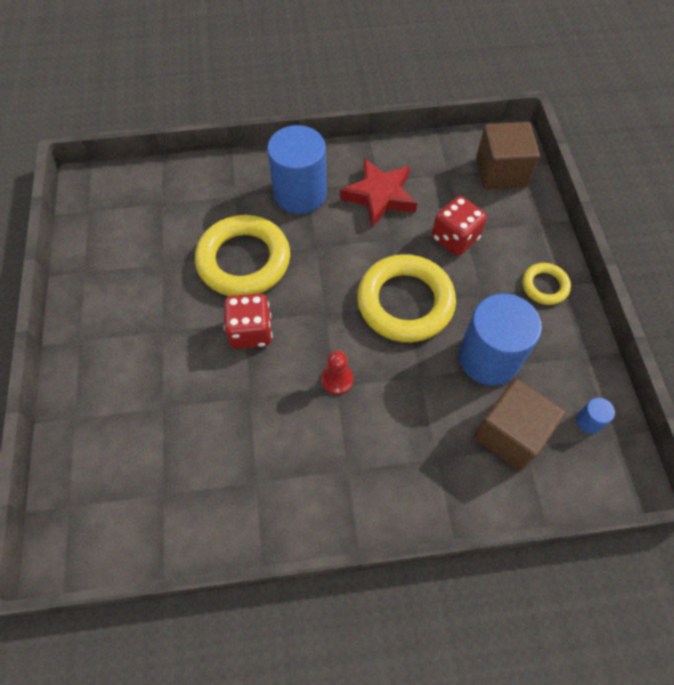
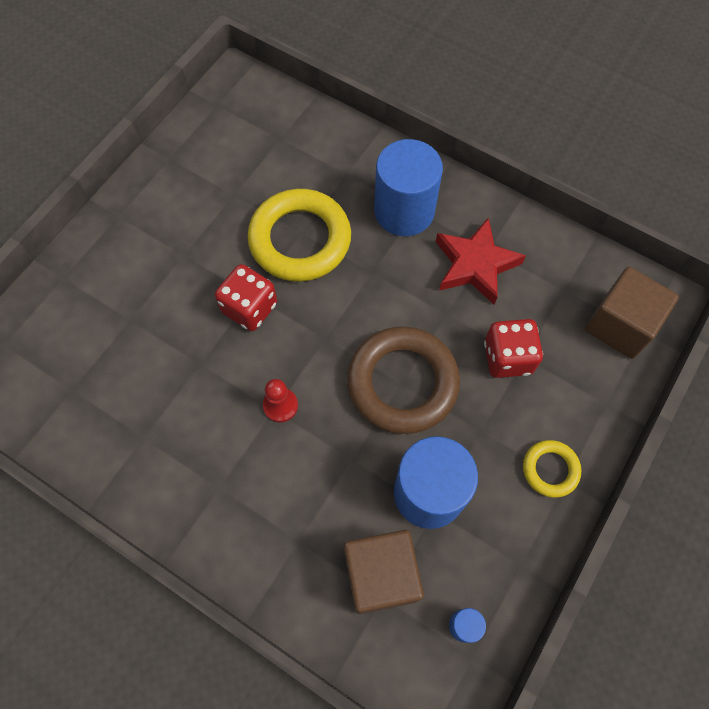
camera: 40 degrees right, 5 degrees up
(405, 302) = (402, 383): yellow ring -> brown ring

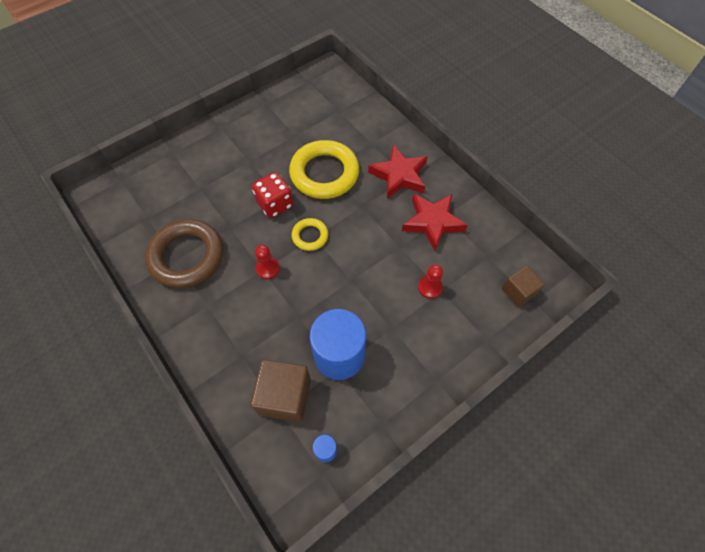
camera: 20 degrees right, 5 degrees down
(402, 383) = (352, 280): brown ring -> brown ring (187, 256)
(404, 211) = (399, 176): blue cylinder -> red star
(507, 357) = (430, 287): red dice -> red pawn
(550, 469) = (429, 369): yellow ring -> yellow ring (310, 236)
(620, 325) = (518, 292): brown cube -> brown cube, size x0.62

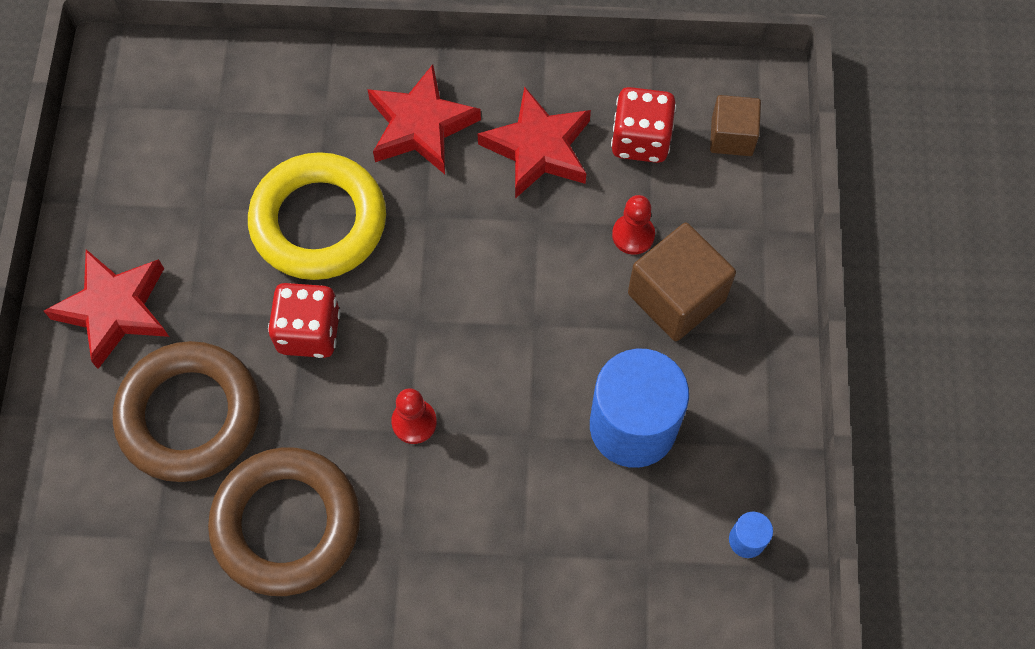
camera: 50 degrees left, 5 degrees up
(207, 192) = (190, 415): none -> brown ring
(230, 140) = (114, 310): none -> red star
(285, 396) = (633, 539): brown cube -> brown cube (676, 297)
(310, 236) = (412, 324): yellow ring -> none
(477, 257) = (640, 140): none -> red dice

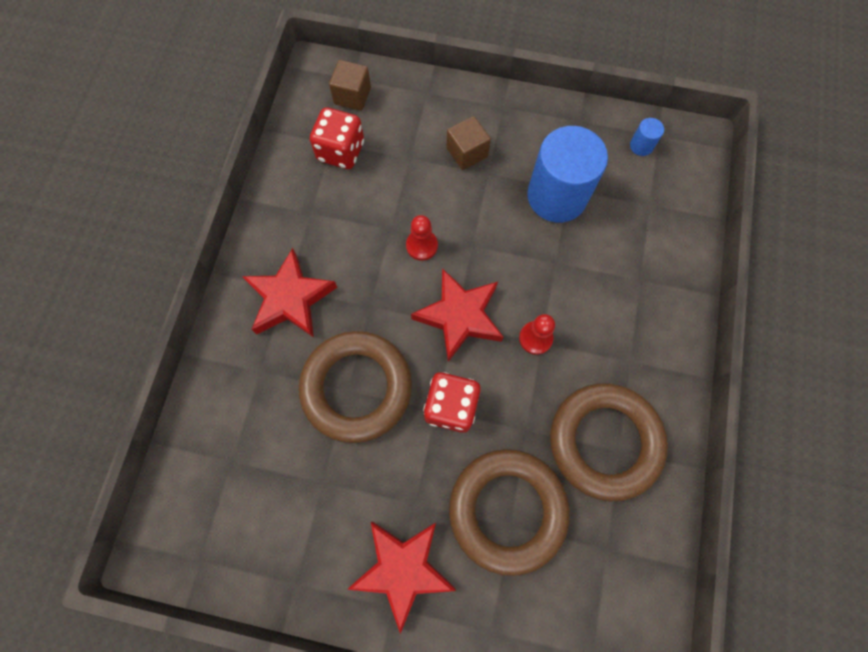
camera: 80 degrees left, 5 degrees up
(318, 222) = (356, 387): yellow ring -> brown ring
(538, 148) = (331, 219): red star -> red star (459, 316)
(633, 235) = (415, 170): red pawn -> red pawn (422, 245)
(676, 297) = (467, 152): brown cube -> brown cube, size x0.62

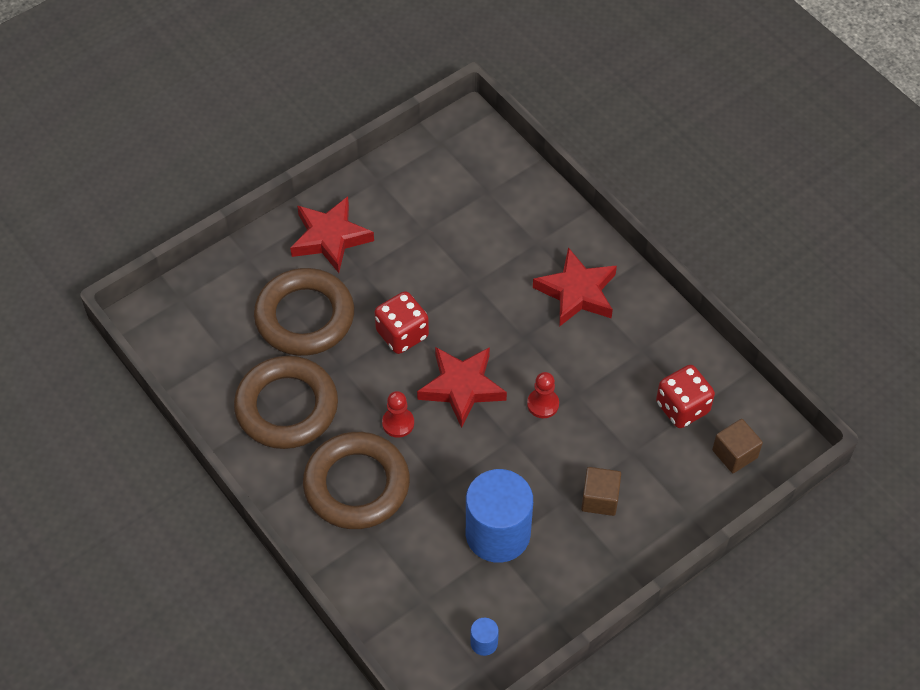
camera: 130 degrees right, 15 degrees down
(356, 387) = (470, 289): brown ring -> brown ring (356, 485)

